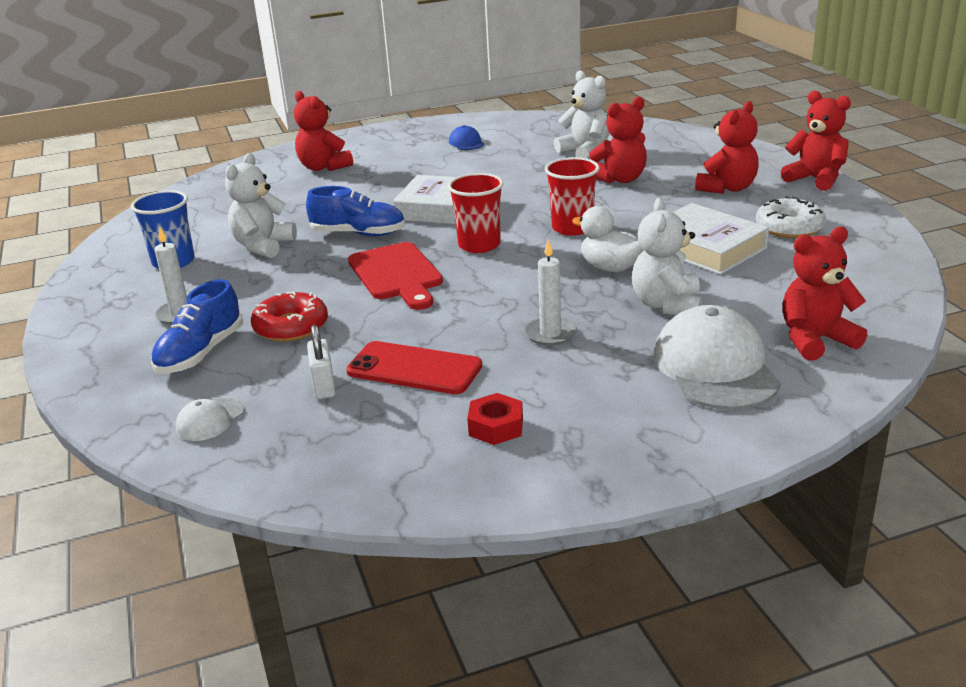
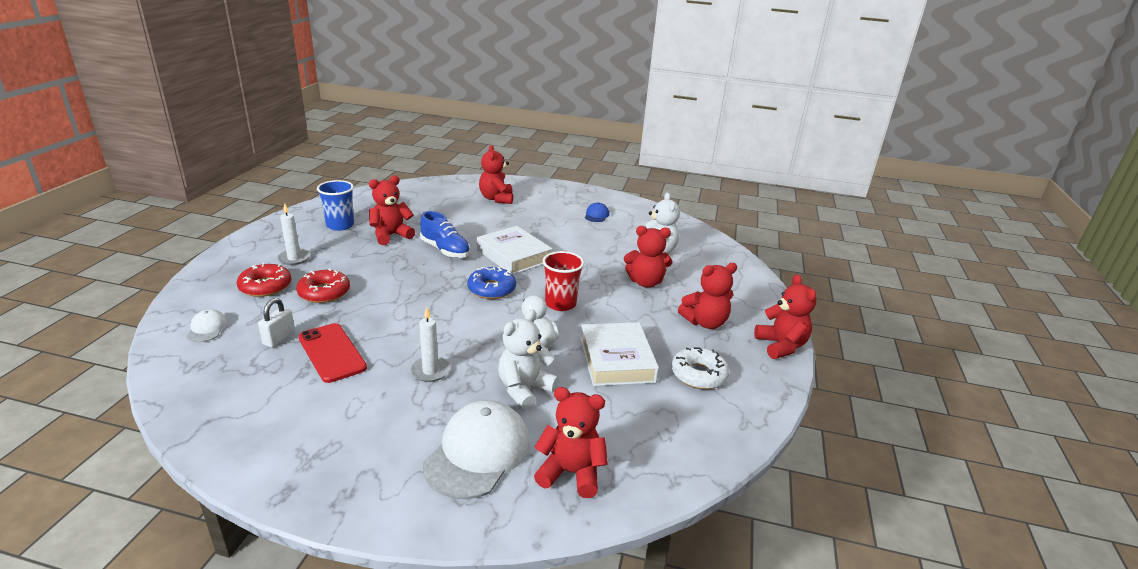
camera: 30 degrees right, 0 degrees up
(200, 353) = (265, 286): blue shoe -> red donut
(210, 420) = (207, 328): white cap -> white cap turned 105 degrees clockwise
(263, 246) = (391, 235): white teddy bear -> red teddy bear
(396, 274) = (421, 286): red cutting board -> none
(479, 245) = (491, 289): red cup -> blue donut
(496, 427) = (306, 416): red nut -> none

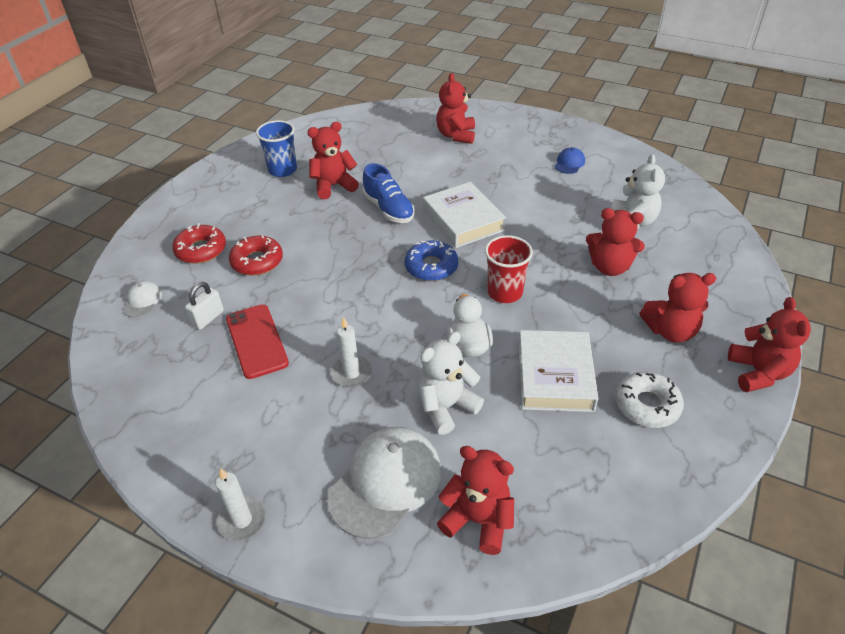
camera: 15 degrees right, 15 degrees up
(294, 258) = (232, 214): white candle -> white candle (242, 520)

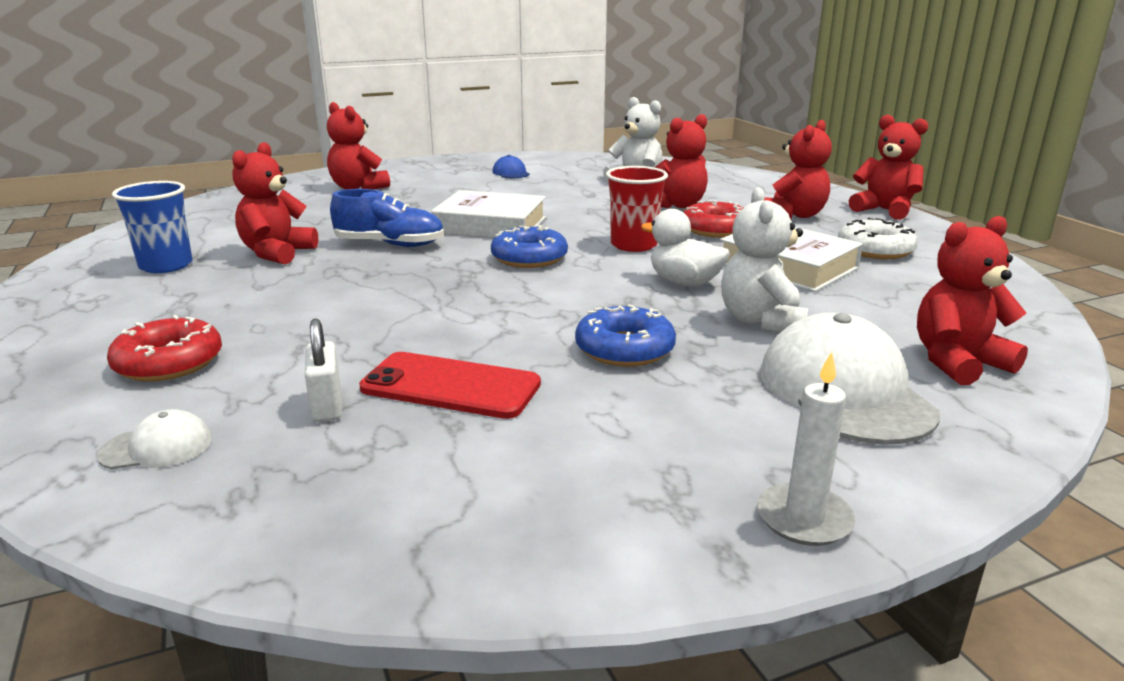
camera: 50 degrees left, 20 degrees down
(142, 301) = (156, 447): white cap -> white cap turned 120 degrees clockwise
(257, 261) = (295, 335): red donut -> red donut (715, 229)
(351, 373) = (624, 349): white candle -> blue donut

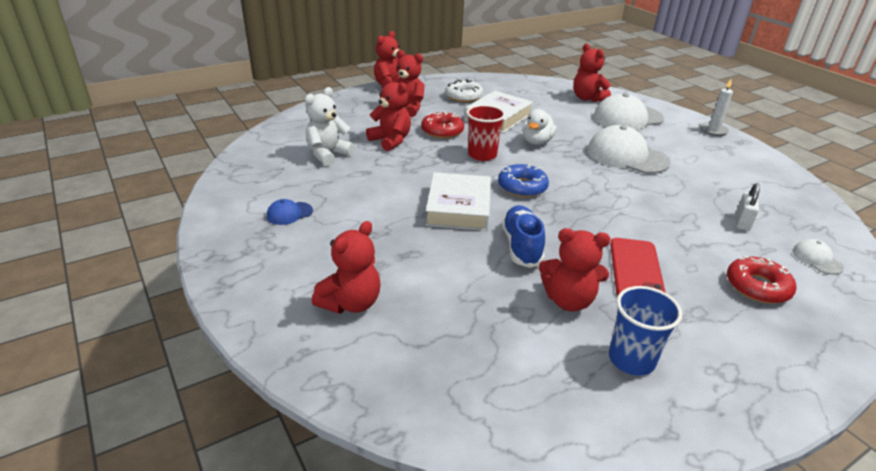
camera: 100 degrees left, 10 degrees up
(327, 405) = (742, 222): white padlock -> white padlock turned 45 degrees counterclockwise
(451, 386) = (696, 194): red phone -> red phone (635, 270)
(624, 349) = (627, 156): blue donut -> white cap
(761, 321) = (574, 127): white teddy bear -> none

